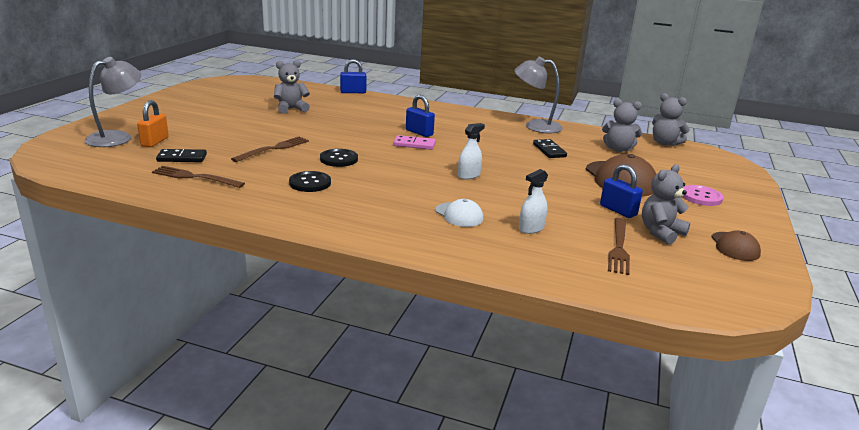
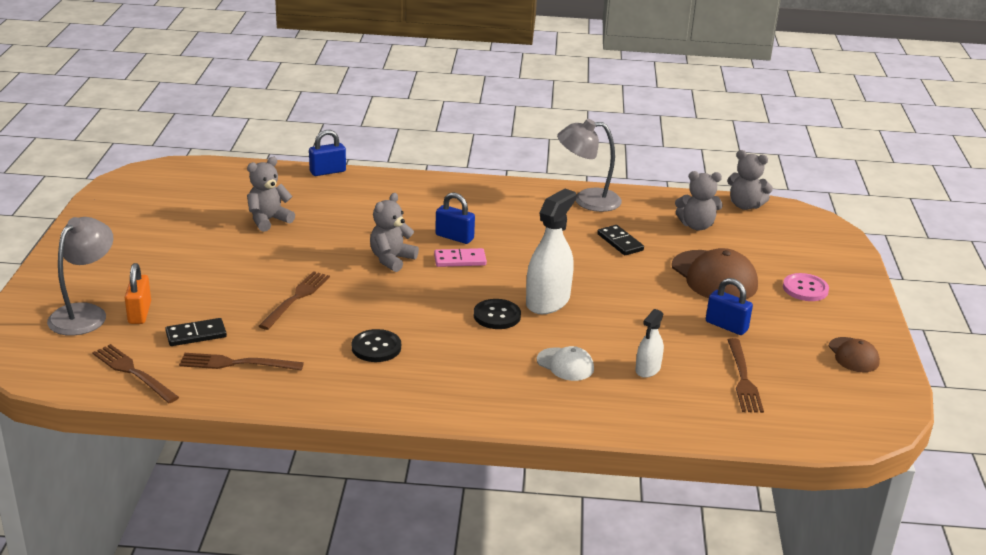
camera: 15 degrees left, 5 degrees up
(115, 171) = (133, 372): none -> brown fork
(339, 159) = (385, 302): black button -> black button (497, 316)
(469, 175) = (547, 301): white spray bottle -> white spray bottle, size x1.83
(661, 232) = (778, 350): grey teddy bear -> grey teddy bear (391, 259)

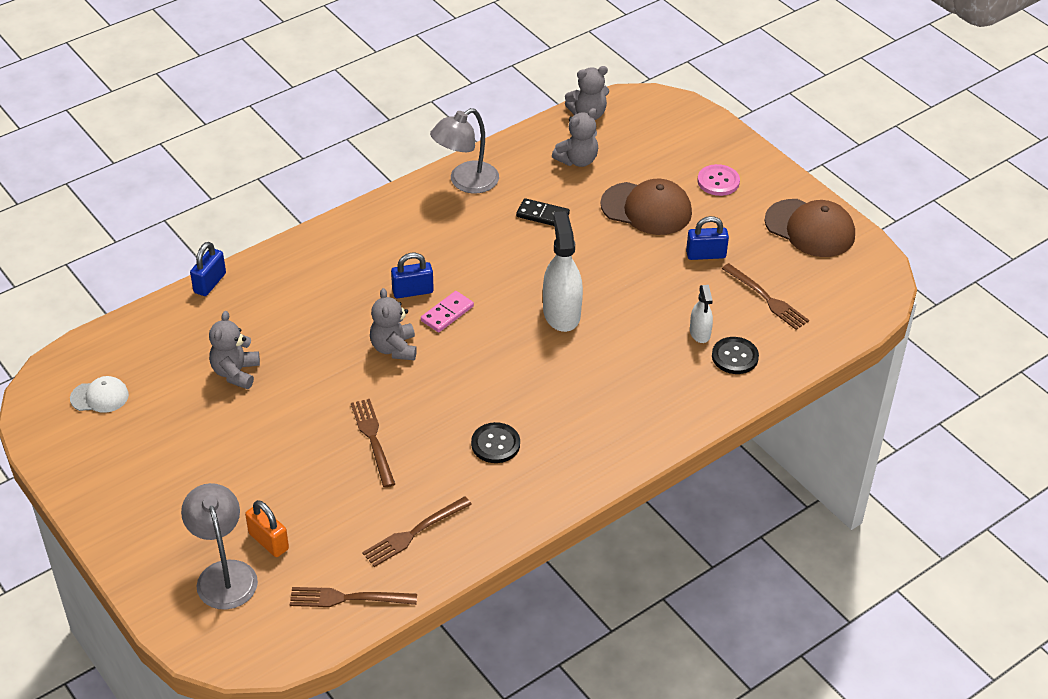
camera: 40 degrees left, 15 degrees up
(196, 334) = (344, 529): black domino -> none
(497, 316) = (543, 352): black button -> black button (735, 357)
(565, 364) = (643, 366): white cap -> white cap (100, 397)
(853, 355) = (810, 228): brown cap -> brown cap, size x1.79

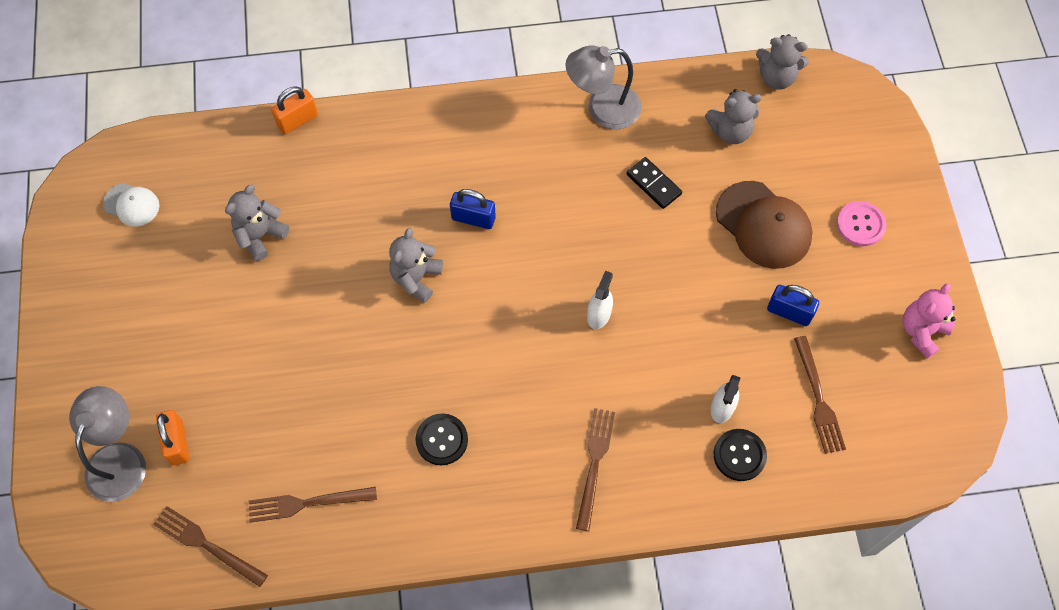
camera: 30 degrees right, 20 degrees up
(210, 283) = (297, 120): blue padlock -> orange padlock
(373, 439) = (334, 375): brown fork -> brown fork (595, 463)
(447, 313) = (489, 261): pink domino -> none
(561, 313) = (599, 314): white spray bottle -> white spray bottle, size x0.55
(810, 228) = (921, 331): brown cap -> pink teddy bear

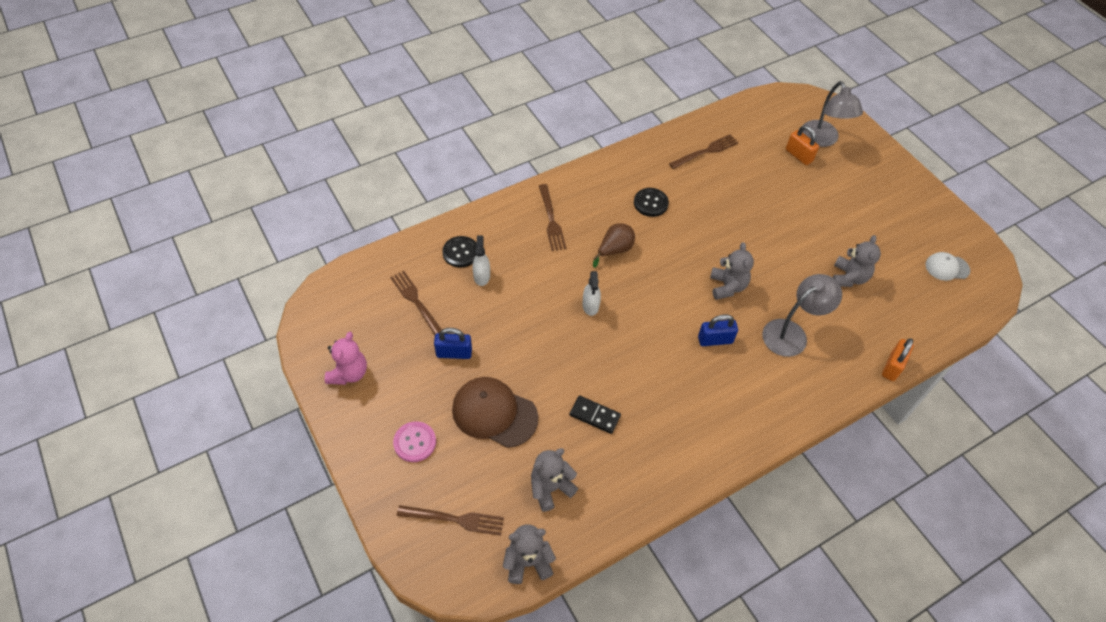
camera: 155 degrees right, 10 degrees down
(206, 545) = (744, 119): brown fork -> brown fork (455, 519)
(530, 382) = (614, 250): none -> brown pear
(602, 109) = (667, 467): grey lamp -> grey lamp (791, 333)

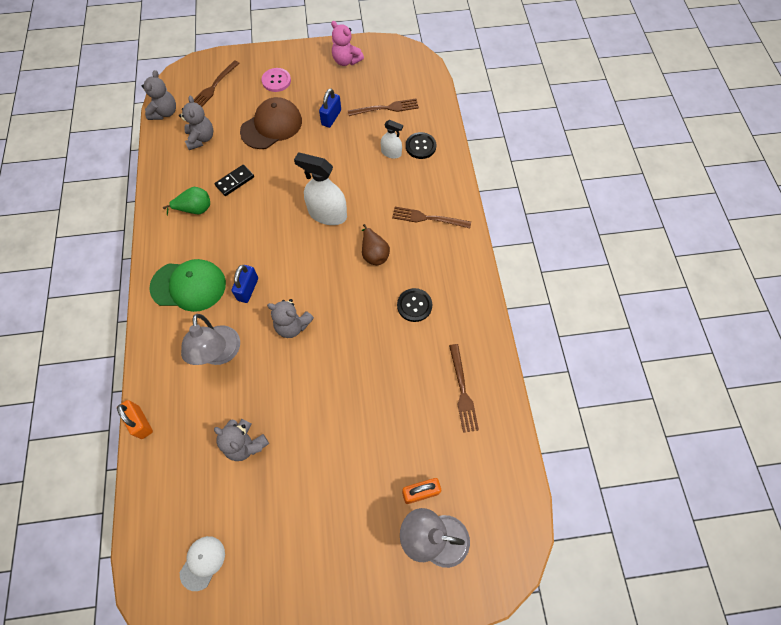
camera: 115 degrees right, 10 degrees up
(590, 305) = (327, 214): white spray bottle -> white spray bottle, size x1.83
(653, 440) = (195, 209): none -> green pear
(745, 396) = (189, 286): none -> green cap

